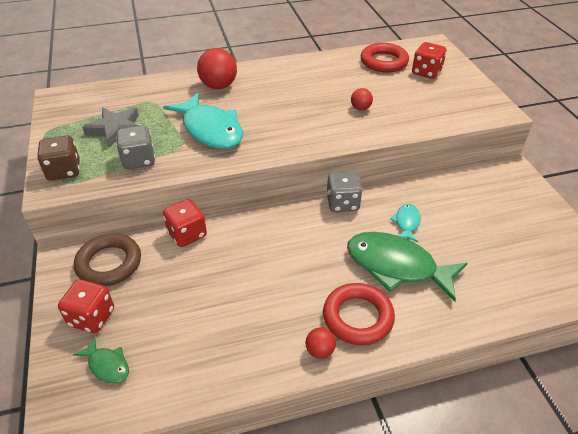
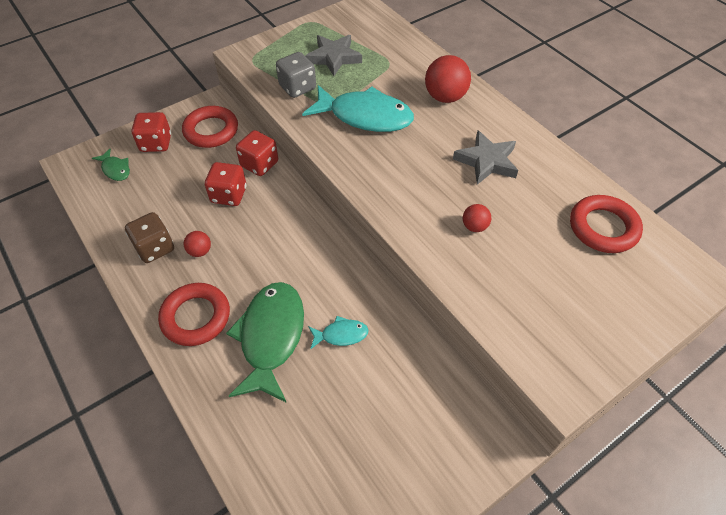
camera: 70 degrees right, 10 degrees up
(64, 171) = (265, 52): brown dice -> brown dice (155, 248)
(107, 365) = (115, 169): green fish -> green fish turned 60 degrees counterclockwise
(109, 263) = (211, 130): brown ring -> red ring
(210, 130) = (365, 116): turquoise fish -> turquoise fish turned 105 degrees counterclockwise
(300, 86) = (487, 161): none -> grey star
(320, 351) = (152, 297): red ball -> red ball (200, 251)
(342, 203) = (348, 268): grey dice -> none
(426, 72) = (609, 281): red dice -> red dice (229, 195)

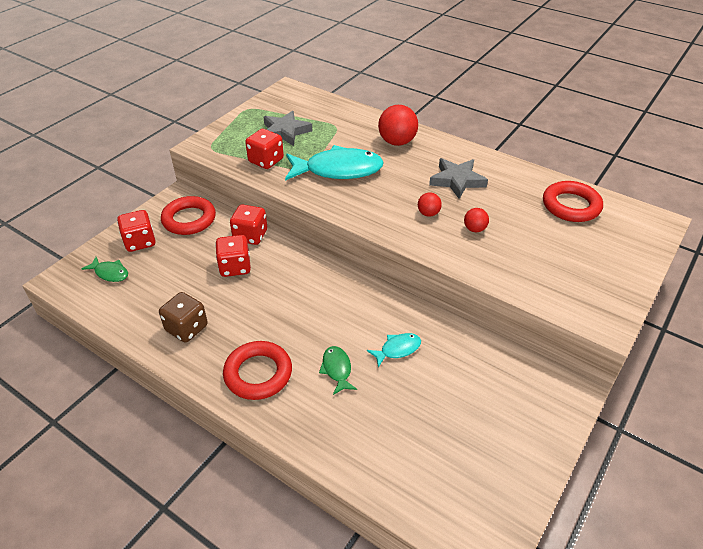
camera: 20 degrees left, 10 degrees down
(200, 251) = (232, 319): red ball -> red ball (428, 213)
(271, 337) = (337, 369): green fish -> green fish, size x0.47
(297, 87) = (266, 161): grey dice -> red dice

